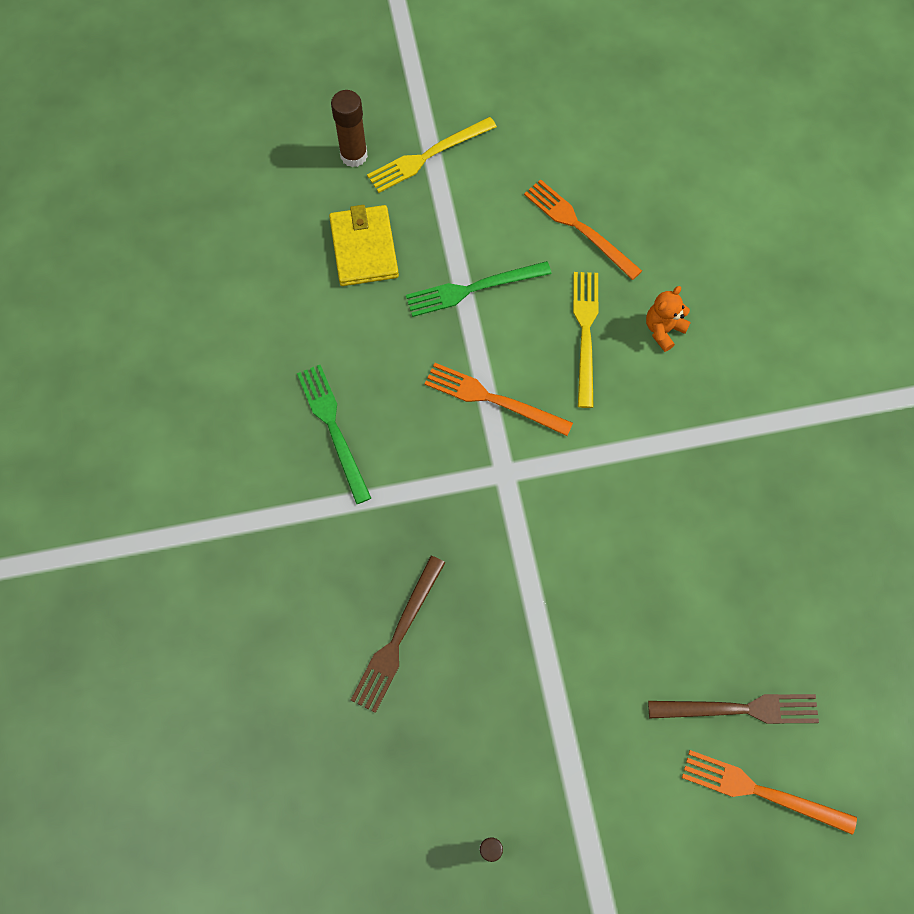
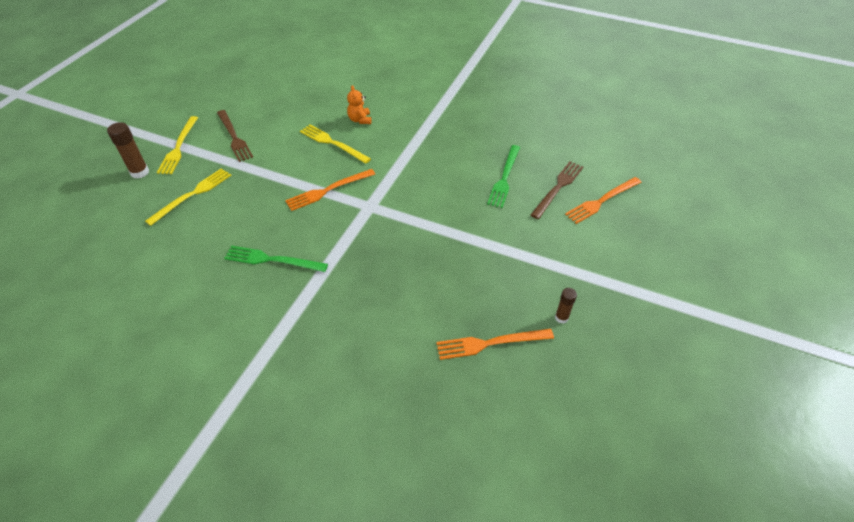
camera: 55 degrees left, 20 degrees down
(364, 248) = (192, 195): yellow wallet -> yellow fork
(398, 638) = (415, 295): brown fork -> brown fork (234, 137)
(473, 289) = (265, 167): green fork -> green fork (504, 178)
(579, 227) = (281, 119): orange fork -> orange fork (490, 343)

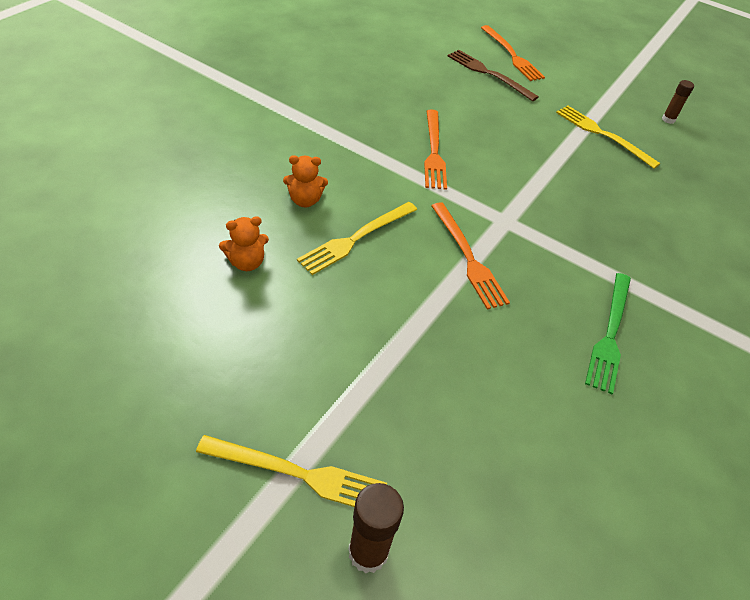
camera: 85 degrees left, 0 degrees up
(192, 195) = (455, 443): yellow fork -> yellow fork (602, 135)
(234, 137) = (295, 372): brown fork -> none
(304, 109) = (247, 262): none -> orange teddy bear
(490, 343) = (708, 168): orange fork -> orange fork (434, 152)
(504, 178) = (466, 103): green fork -> none

